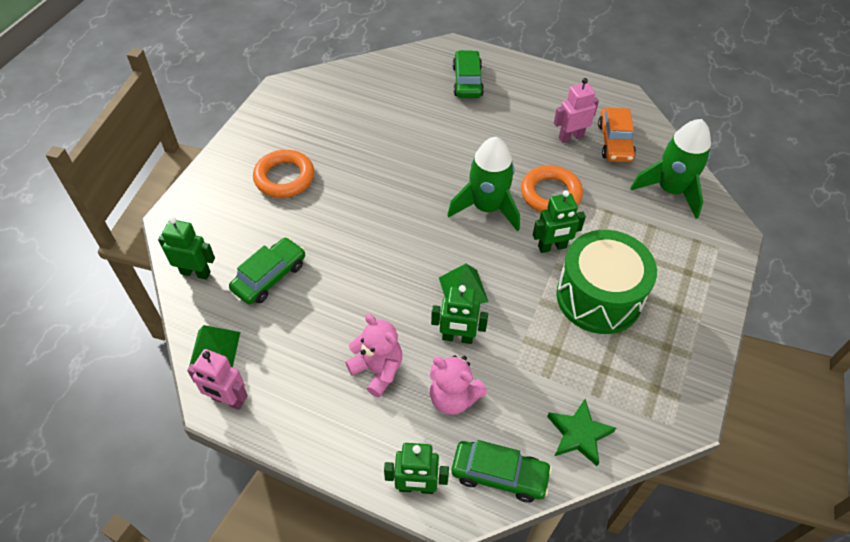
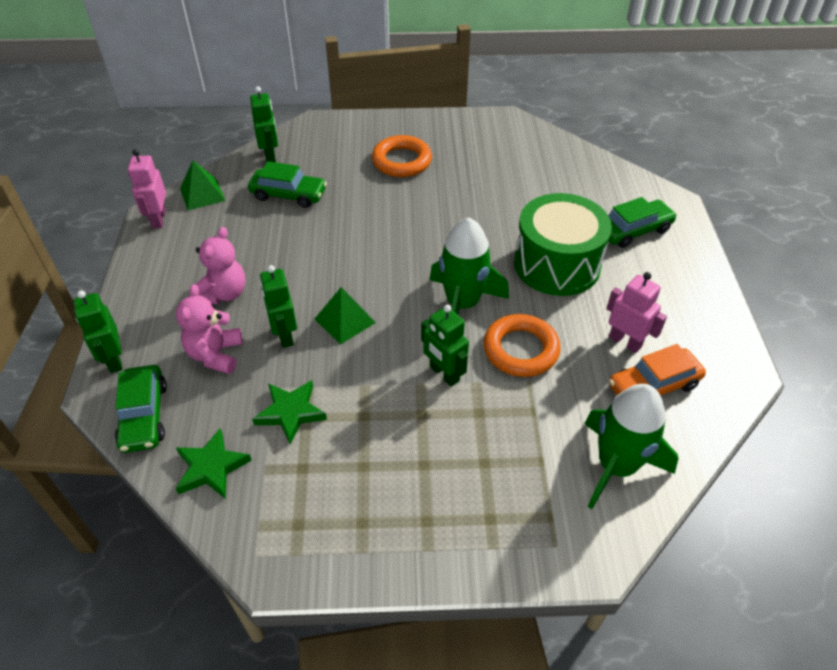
camera: 65 degrees right, 5 degrees down
(545, 360) = (290, 412): none -> green star
(599, 297) = (398, 436): green drum -> green drum (557, 264)

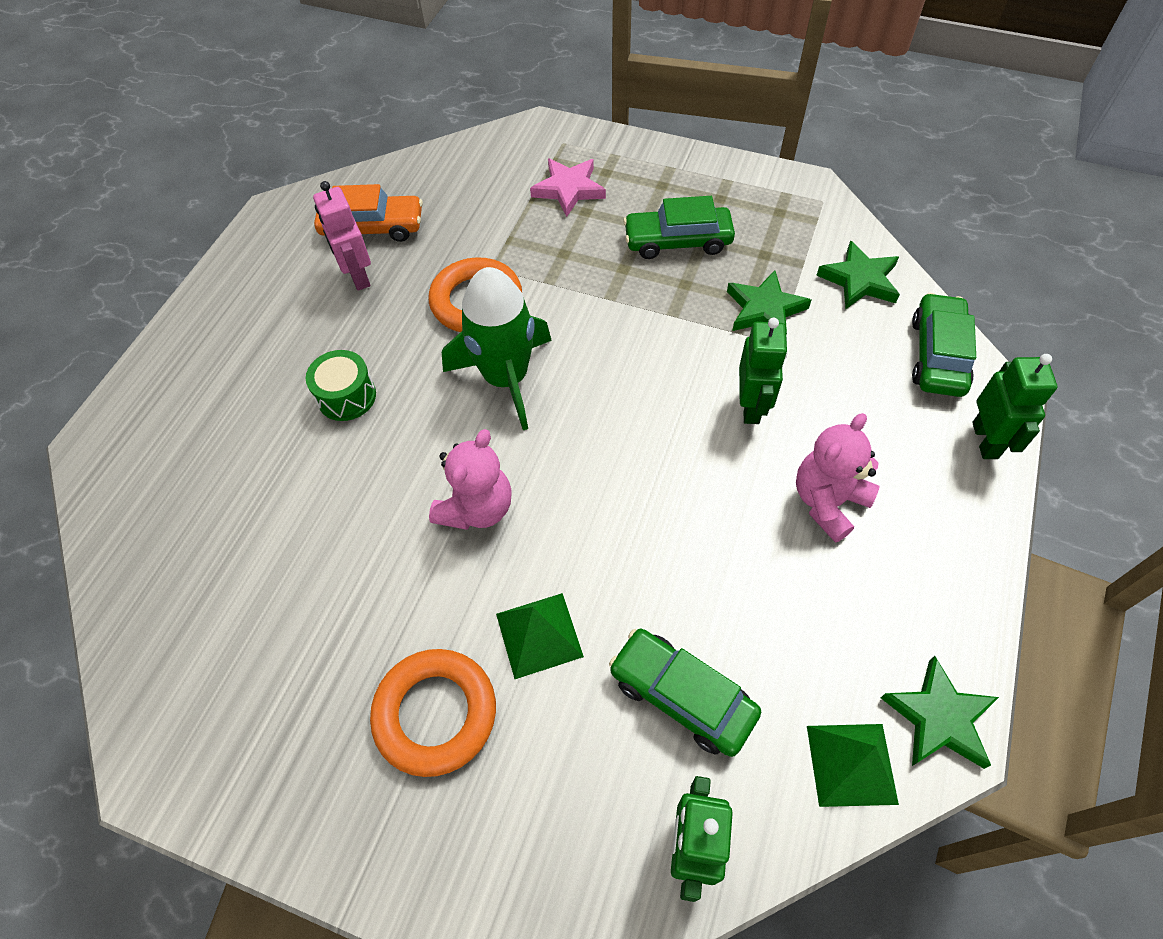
camera: 155 degrees left, 10 degrees up
(158, 219) = (939, 717): pink robot -> green star
(215, 354) = (847, 406): pink teddy bear -> pink teddy bear (477, 508)
(345, 320) = (666, 403): green pyramid -> green pyramid (539, 635)
(444, 374) = (578, 301): green robot -> none
(514, 483) = (569, 189): none -> pink star
(557, 264) = (346, 396): green drum -> green drum, size x0.47
(616, 466) = (469, 177): green rocket -> none
(634, 230) = (200, 415): green car -> green car (677, 241)

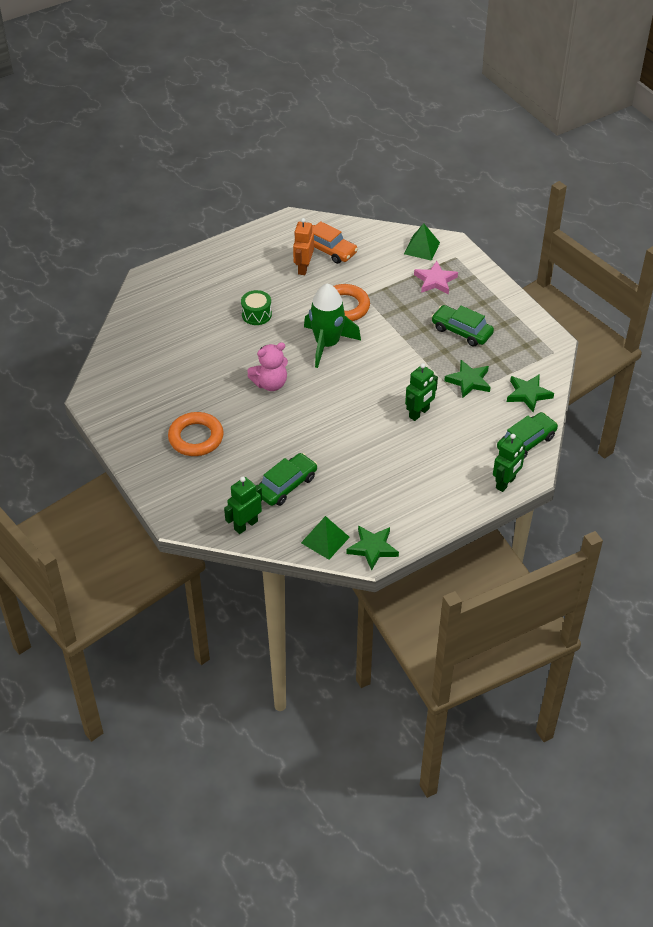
camera: 35 degrees right, 10 degrees down
(358, 276) = (303, 268): pink robot -> orange robot
(539, 635) = (254, 437): green pyramid -> green pyramid (421, 248)
(682, 696) = (286, 485): green car -> green car turned 60 degrees clockwise
(828, 502) = (411, 463): pink teddy bear -> none

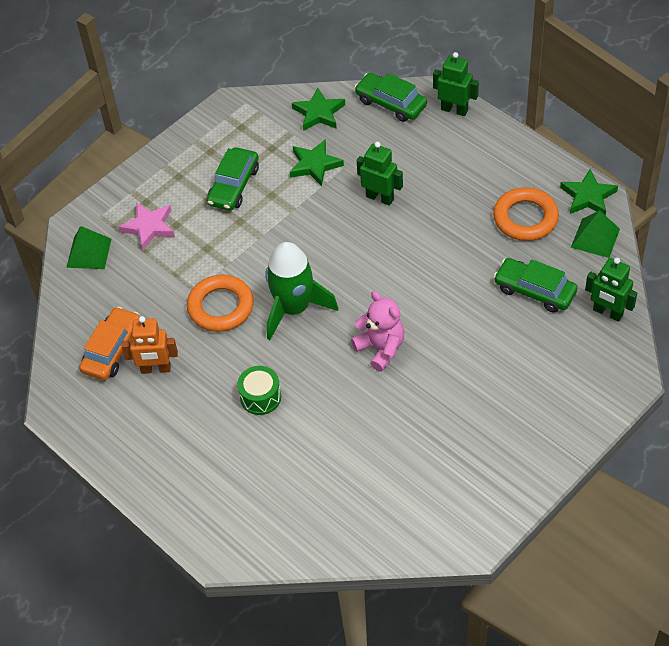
camera: 100 degrees left, 5 degrees up
(196, 438) = (498, 399): orange ring -> orange ring (525, 218)

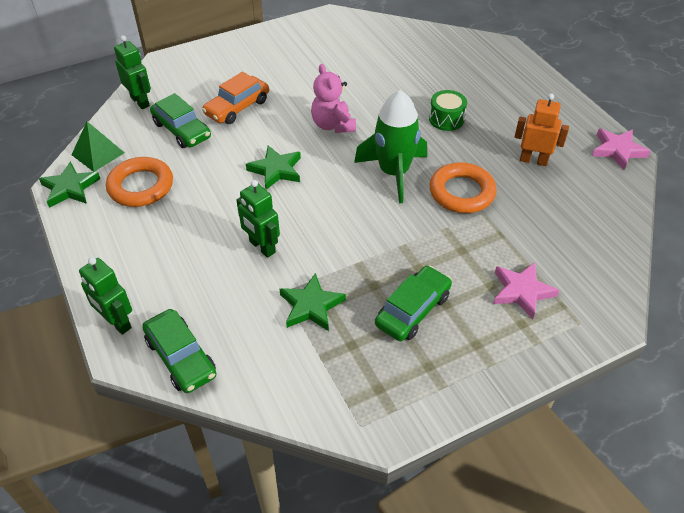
camera: 165 degrees left, 5 degrees down
(67, 411) = (617, 150): none -> pink star
(89, 253) = (594, 283): green pyramid -> none
(112, 350) = (573, 185): orange car -> orange car (237, 107)
(319, 113) = (273, 375): green star -> green star (276, 170)

